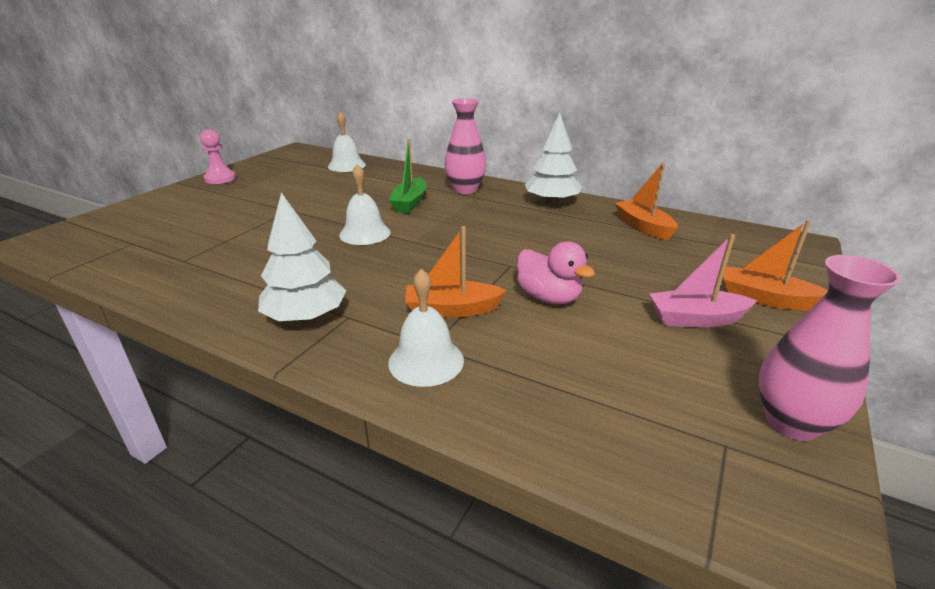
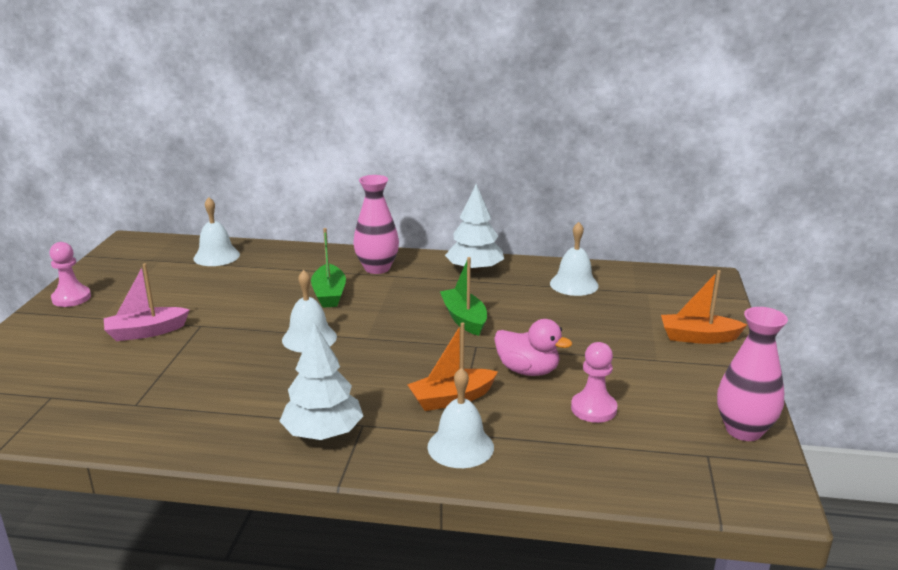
camera: 20 degrees left, 5 degrees down
(514, 240) = (464, 319): none -> green boat
(600, 352) = (593, 409): none -> pink pawn
(643, 227) = (574, 284): orange boat -> white bell
(695, 319) = (653, 366): pink boat -> pink boat (146, 332)

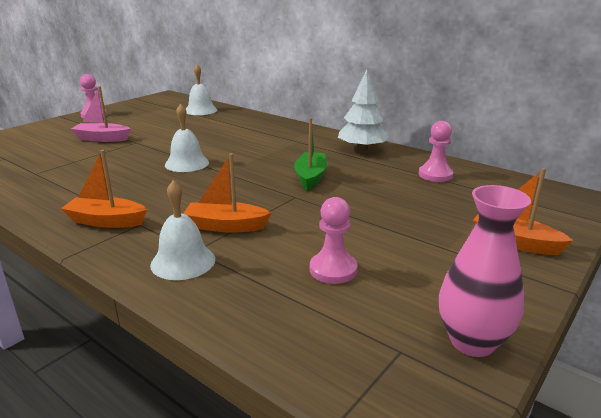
camera: 30 degrees right, 0 degrees up
(323, 433) = (106, 221): white tree -> orange boat
(329, 294) = (237, 142): green boat -> none
(377, 268) = (291, 135): pink vase -> none
(528, 370) = (313, 224): pink duck -> none
(574, 284) = (435, 175): white bell -> pink pawn

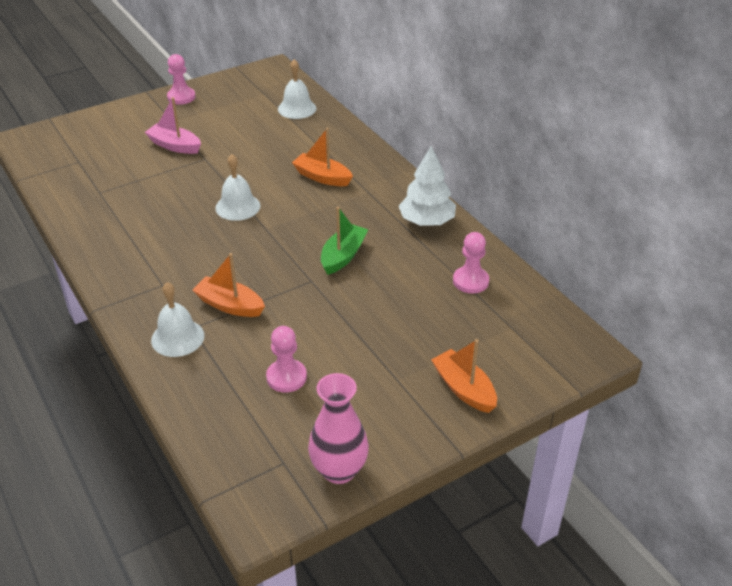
camera: 20 degrees right, 15 degrees up
(106, 221) = (137, 275): orange boat -> orange boat (322, 177)

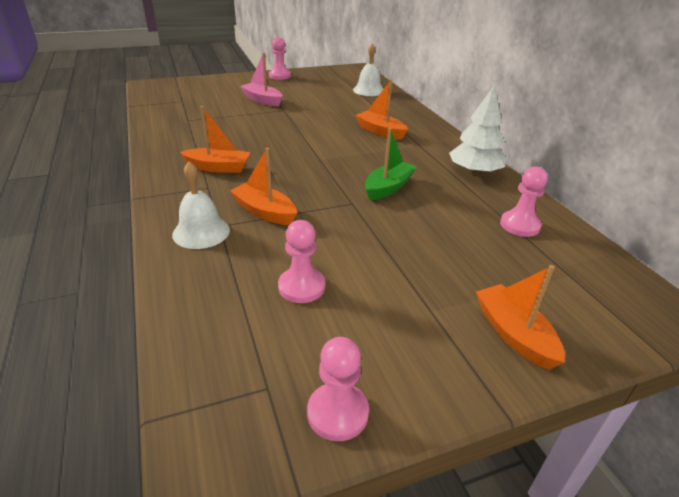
camera: 10 degrees right, 5 degrees down
(163, 257) = (218, 168): none -> orange boat
(238, 207) = (300, 142): white bell -> none
(339, 470) = (337, 413): pink vase -> pink pawn

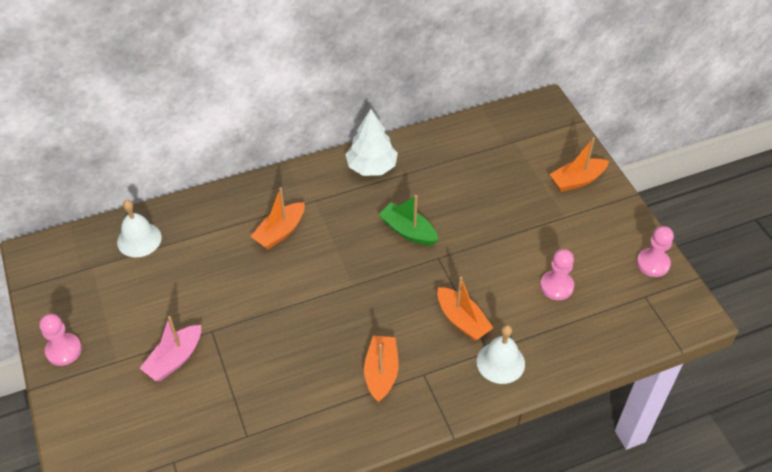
camera: 90 degrees left, 15 degrees up
(265, 212) = (462, 320): orange boat -> orange boat turned 75 degrees counterclockwise
(519, 225) = (457, 153): pink pawn -> none

